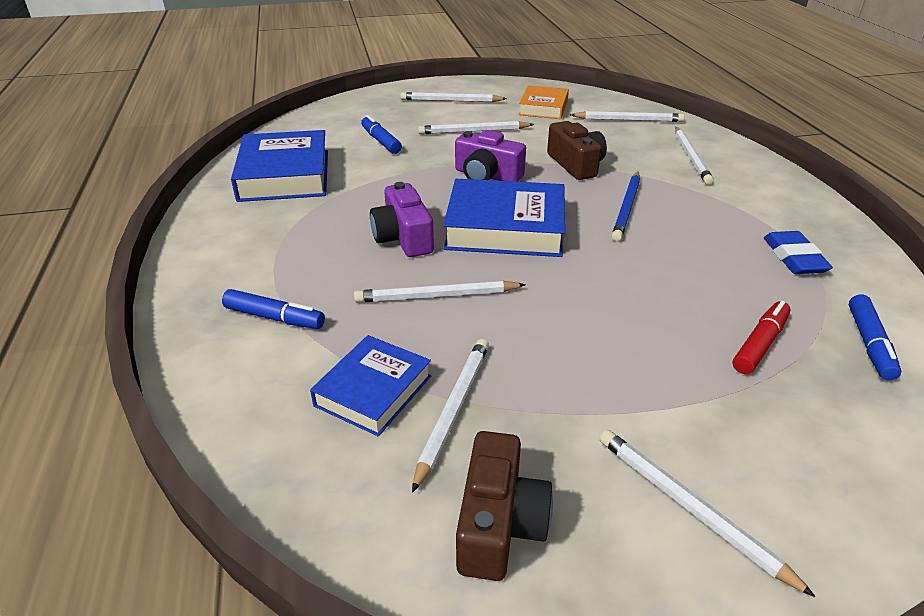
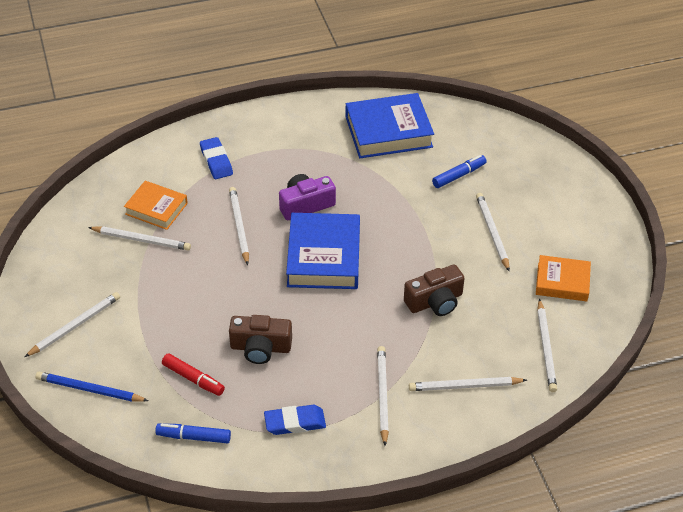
camera: 85 degrees right, 10 degrees up
(274, 317) = (216, 161): blue marker -> blue eraser
(373, 391) = (156, 209): blue book -> orange book
(451, 101) = (561, 213): white pencil -> white pencil (382, 395)
(487, 175) = (405, 244): purple camera -> none
(499, 523) = (72, 259): brown camera -> brown camera (260, 347)
(627, 208) = (361, 329): blue pencil -> blue pencil (89, 390)

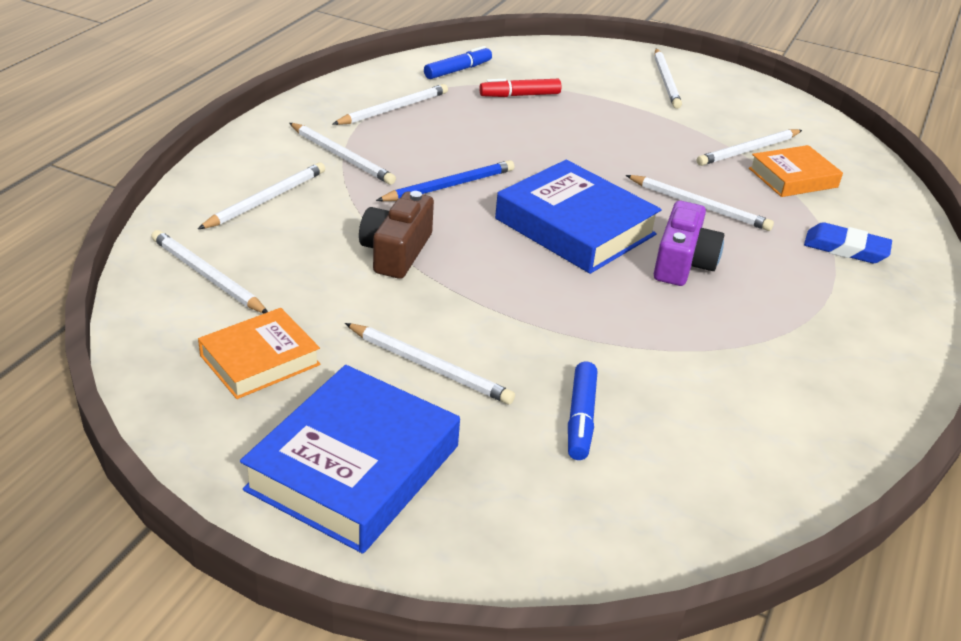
camera: 130 degrees right, 10 degrees down
(89, 390) = (579, 59): blue pencil -> blue pencil (449, 186)
(260, 347) = (504, 135): brown camera -> none
(295, 422) = (393, 109): blue eraser -> white pencil
(388, 132) = (765, 418): blue book -> blue book (354, 467)

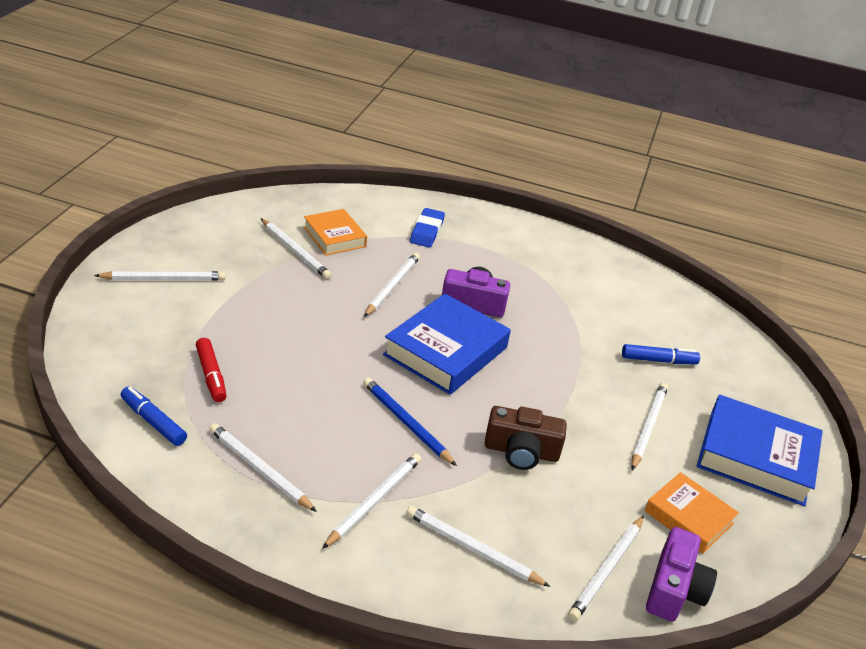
camera: 100 degrees left, 0 degrees up
(160, 318) = (674, 589): none -> purple camera

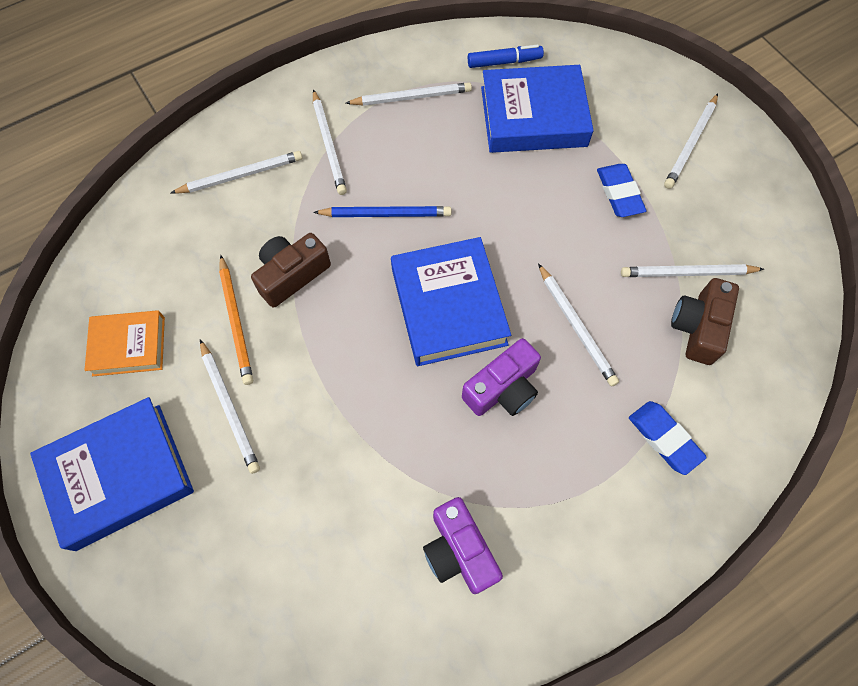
camera: 135 degrees right, 30 degrees up
(211, 375) = (533, 116): red marker -> blue book
(252, 301) = (619, 193): none -> blue eraser
(334, 237) = (698, 327): orange book -> brown camera
(593, 462) = (236, 321): none -> orange pencil
(607, 570) = (149, 244): white pencil -> none
(658, 360) = (292, 511): blue marker -> none
(674, 589) = (96, 274): purple camera -> purple camera (459, 551)

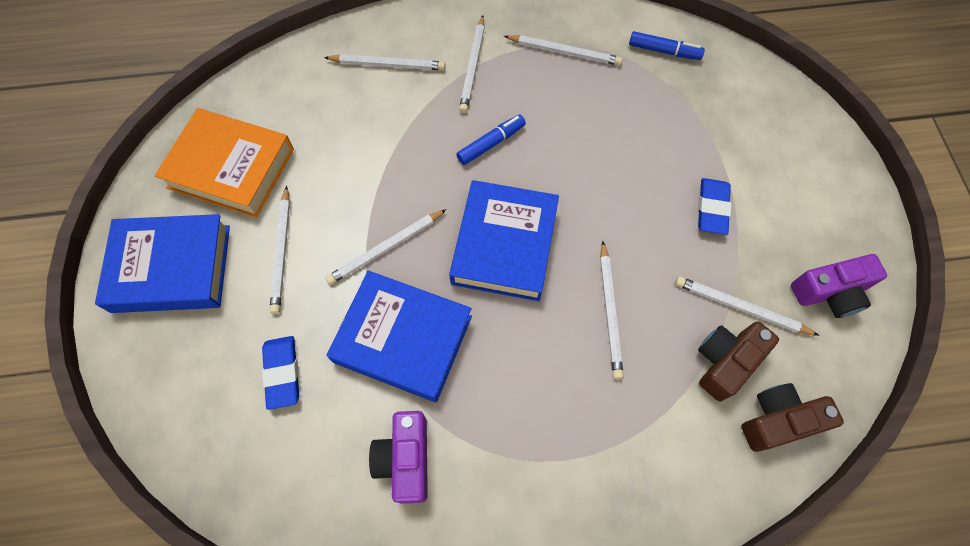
camera: 25 degrees right, 0 degrees up
(129, 346) = (231, 168): orange book -> orange book, size x1.64
(236, 321) = (323, 183): orange pencil -> none
(291, 275) = (386, 163): brown camera -> brown camera (778, 420)
(385, 214) = (491, 143): blue pencil -> blue marker
(503, 388) = (515, 337): purple camera -> purple camera (830, 292)
(533, 116) = (666, 109): blue book -> blue book (403, 339)
(664, 438) = (640, 448): blue eraser -> blue eraser (282, 373)
(691, 143) = (806, 190): white pencil -> white pencil (386, 248)

